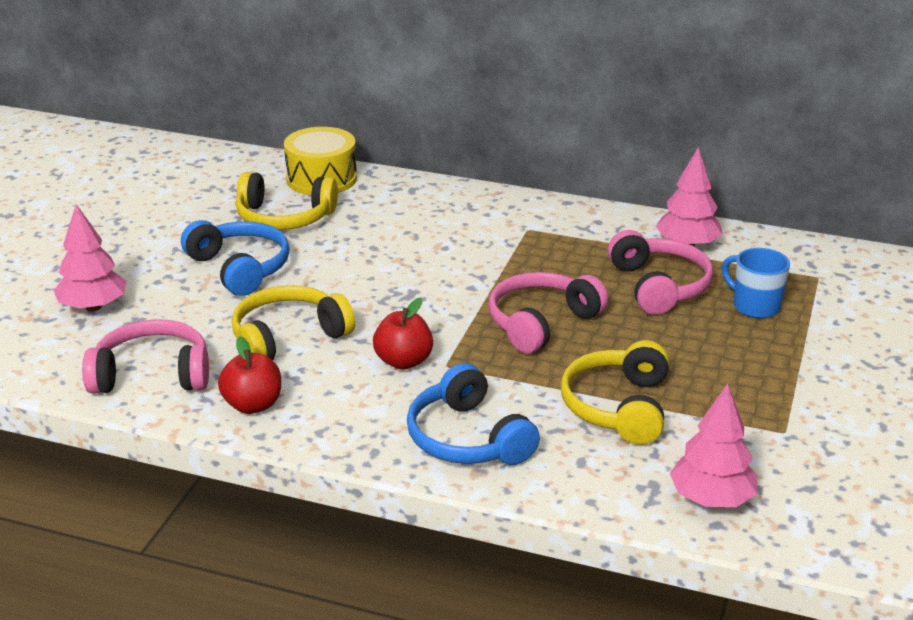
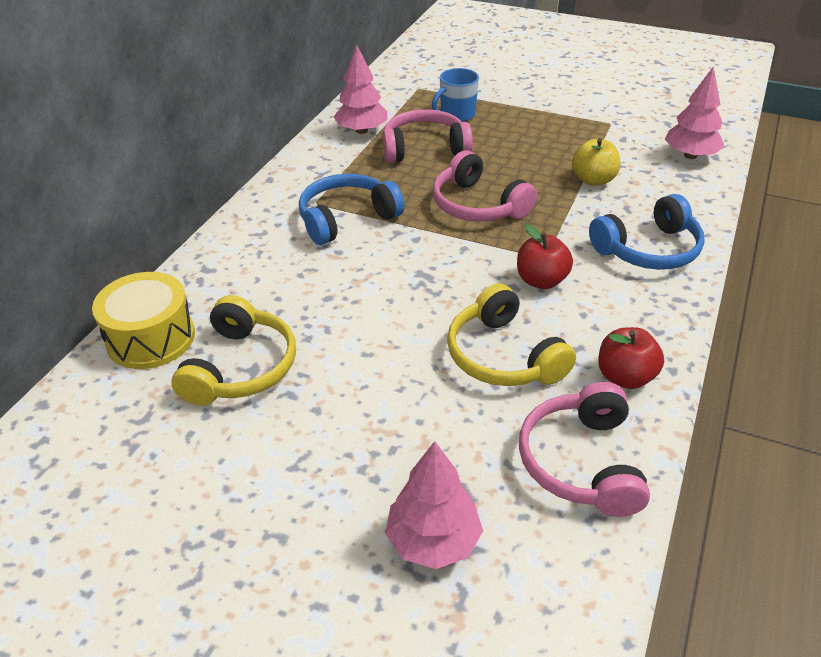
camera: 85 degrees left, 10 degrees up
(239, 268) = (355, 401): blue headphones -> blue headphones (347, 219)
(618, 407) = (593, 180): yellow headphones -> yellow apple

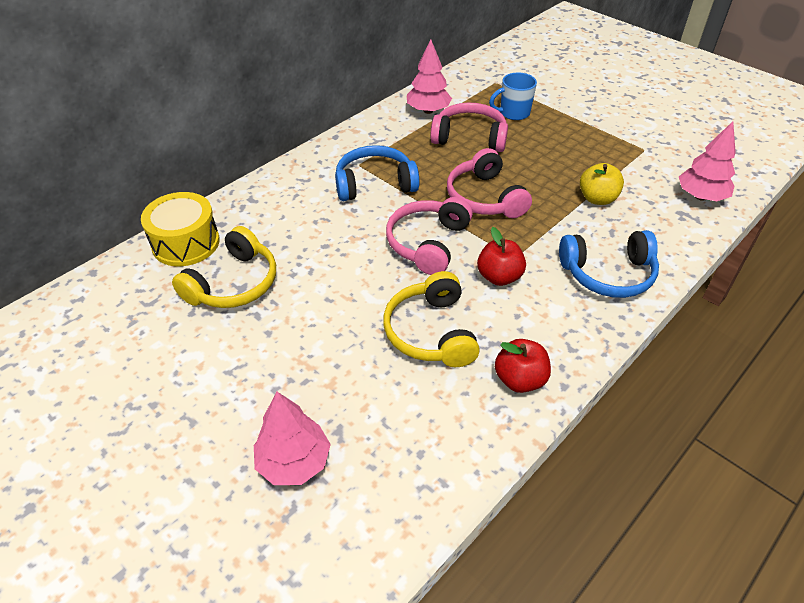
camera: 20 degrees right, 5 degrees up
(582, 462) = (441, 439): pink headphones -> pink headphones (428, 243)

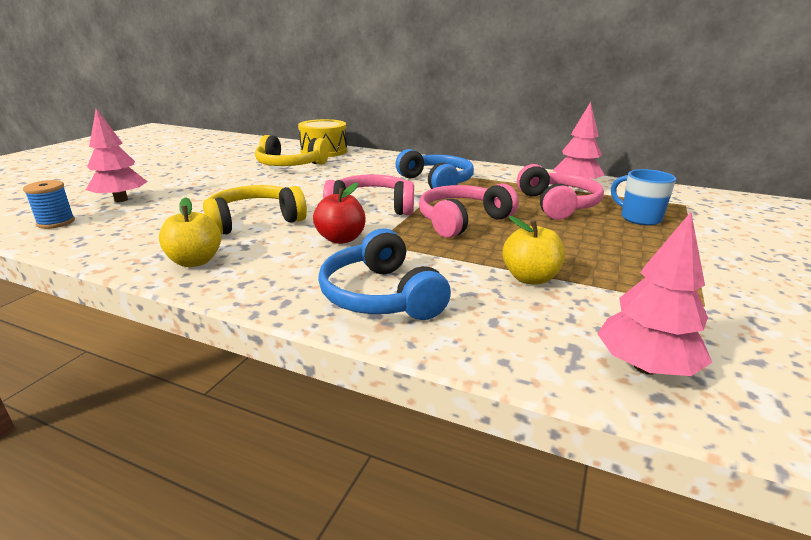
camera: 70 degrees right, 20 degrees down
(357, 524) = (56, 222): none -> blue spool
(520, 379) = (195, 261): red apple -> yellow apple

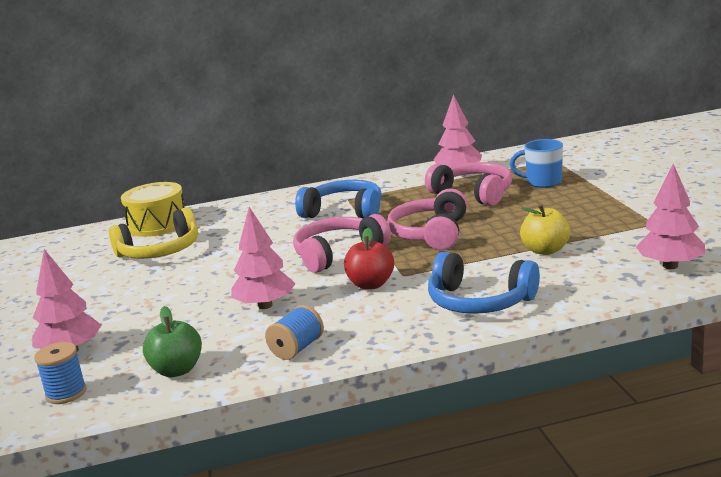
camera: 35 degrees left, 5 degrees down
(119, 238) = (177, 370): none -> green apple
(195, 261) = (297, 348): yellow apple -> blue spool
(254, 221) = (265, 305): yellow headphones -> pink tree

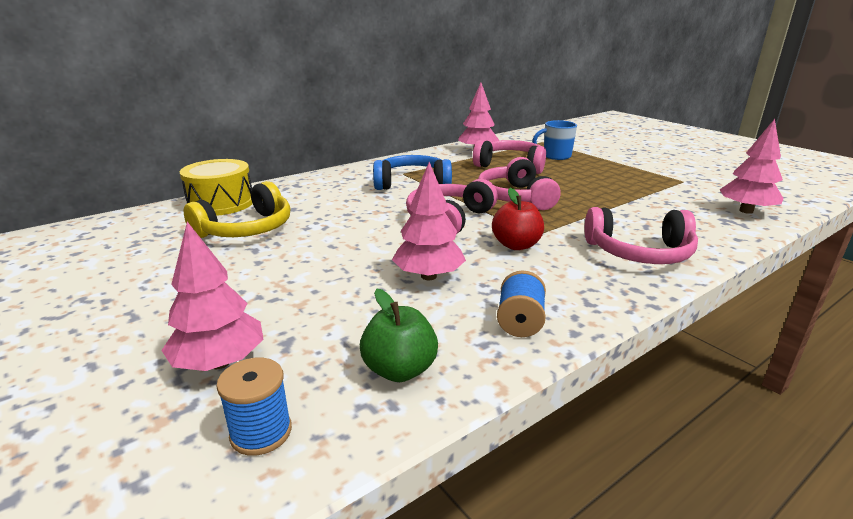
camera: 25 degrees left, 5 degrees up
(479, 301) = (639, 252): blue headphones -> pink headphones
(545, 250) = (632, 205): yellow apple -> none

